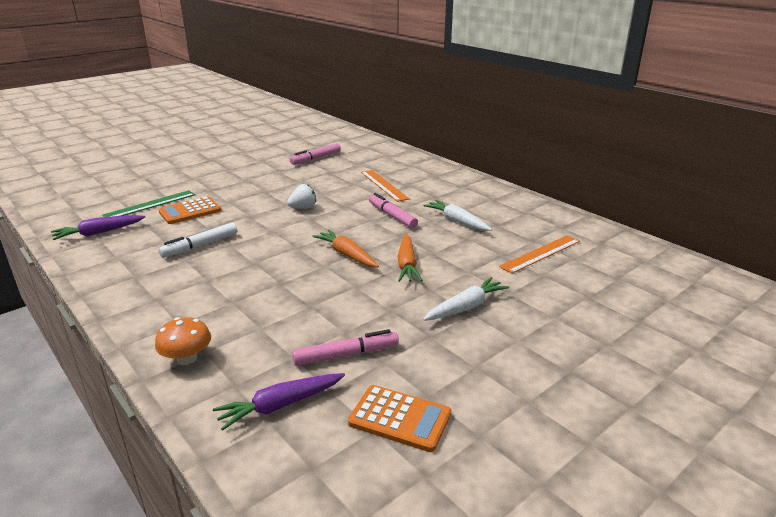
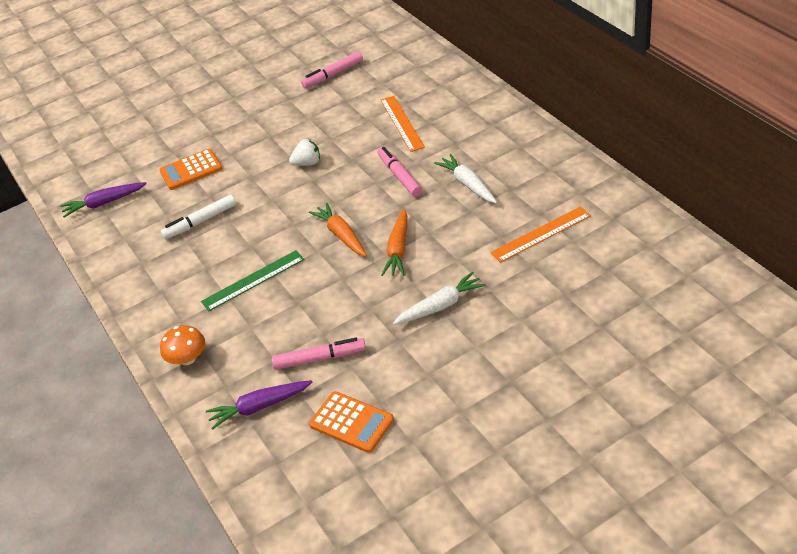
camera: 15 degrees right, 15 degrees up
(150, 205) = (151, 160): green ruler -> green ruler (253, 280)

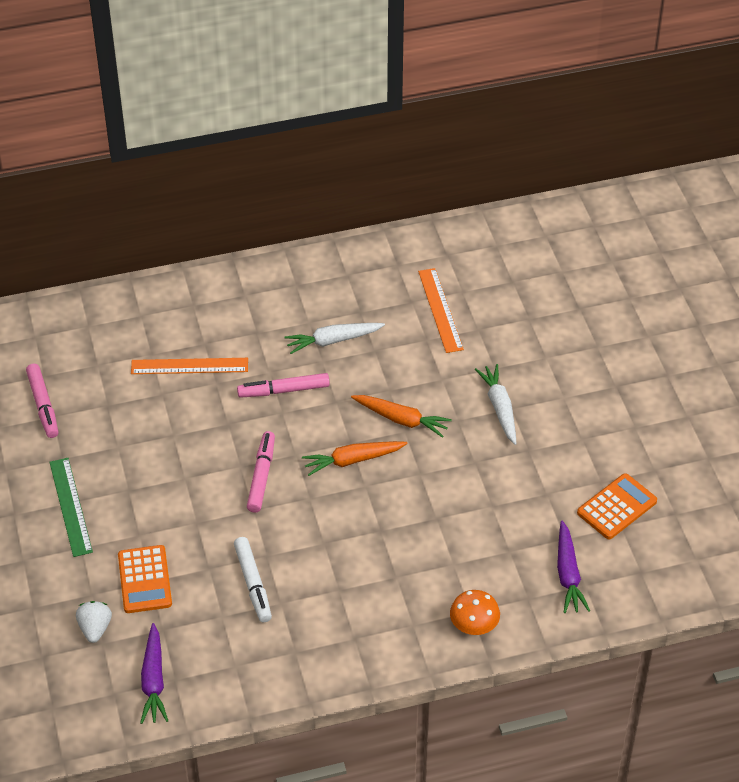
camera: 80 degrees left, 5 degrees up
(253, 280) = (383, 549): green ruler -> green ruler (70, 506)
(307, 163) = (207, 465): white strawberry -> white strawberry (95, 628)
(319, 358) = (525, 515): pink marker -> pink marker (261, 476)

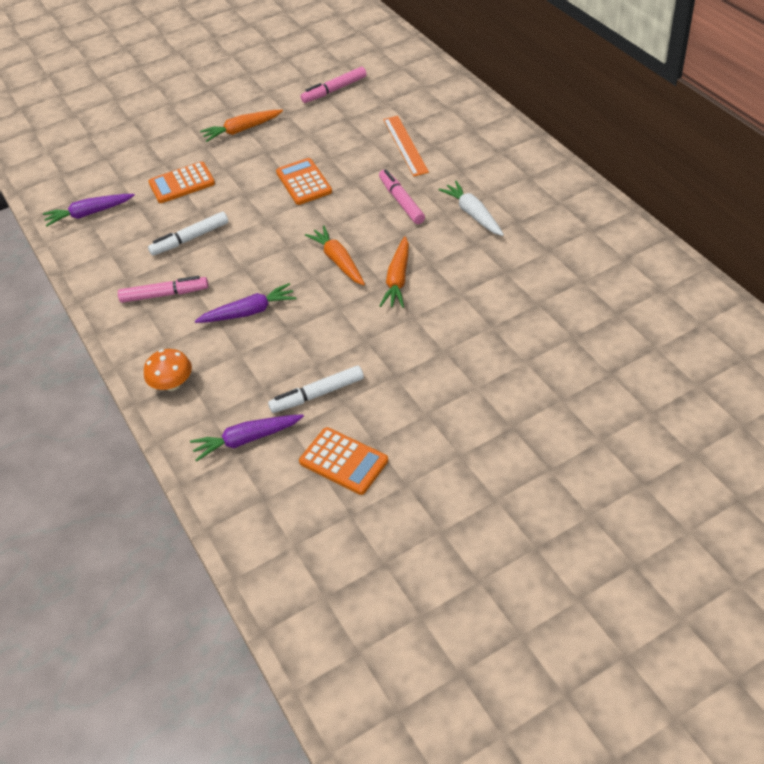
camera: 80 degrees right, 0 degrees up
(70, 506) = (242, 130): green ruler -> orange carrot
(95, 628) = (132, 173): white strawberry -> none
(206, 465) = (304, 182): none -> orange calculator
(261, 476) = (302, 214): pink marker -> pink marker (164, 294)
(396, 547) = (249, 312): none -> purple carrot
(440, 310) = (548, 271): orange ruler -> none
(499, 408) = (440, 342): white carrot -> none
(531, 511) = (318, 394): none -> white marker

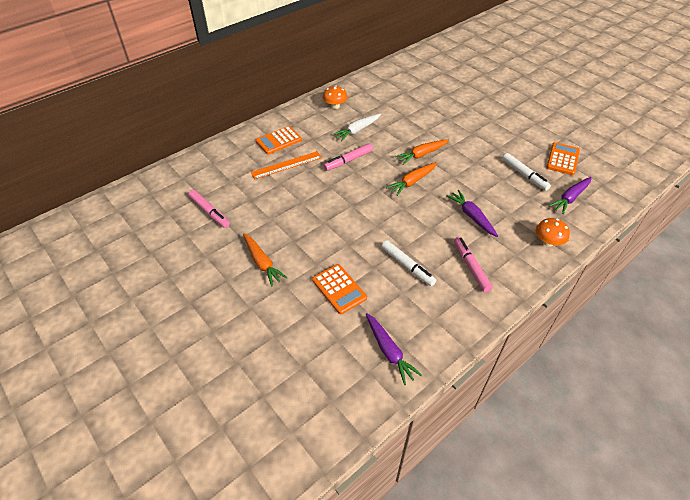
camera: 105 degrees left, 0 degrees up
(247, 439) = (570, 198): purple carrot -> purple carrot turned 75 degrees clockwise
(304, 182) = (332, 211): orange calculator -> orange calculator (279, 141)
(398, 279) = (422, 154): orange carrot -> orange carrot turned 150 degrees clockwise
(544, 194) = (335, 106): none -> orange mushroom

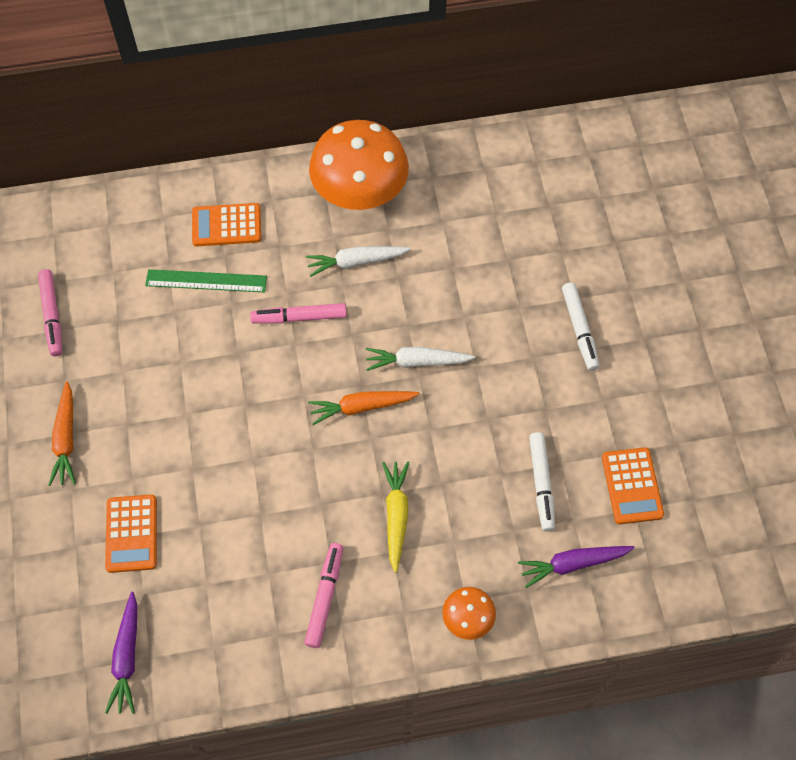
camera: 30 degrees right, 15 degrees up
(286, 165) = (206, 281): orange ruler -> green ruler
(335, 106) = (360, 191): orange mushroom -> orange mushroom, size x2.17
(407, 266) = (243, 547): white marker -> white marker (579, 329)
(422, 154) = (417, 362): orange carrot -> white carrot
(472, 216) = (396, 516): purple carrot -> yellow carrot
(562, 159) = (632, 486): orange calculator -> orange calculator turned 120 degrees clockwise

